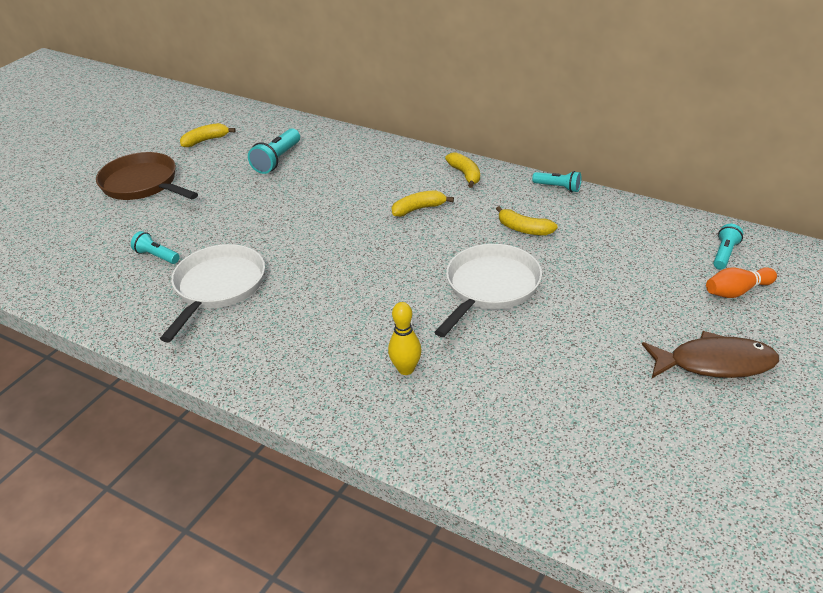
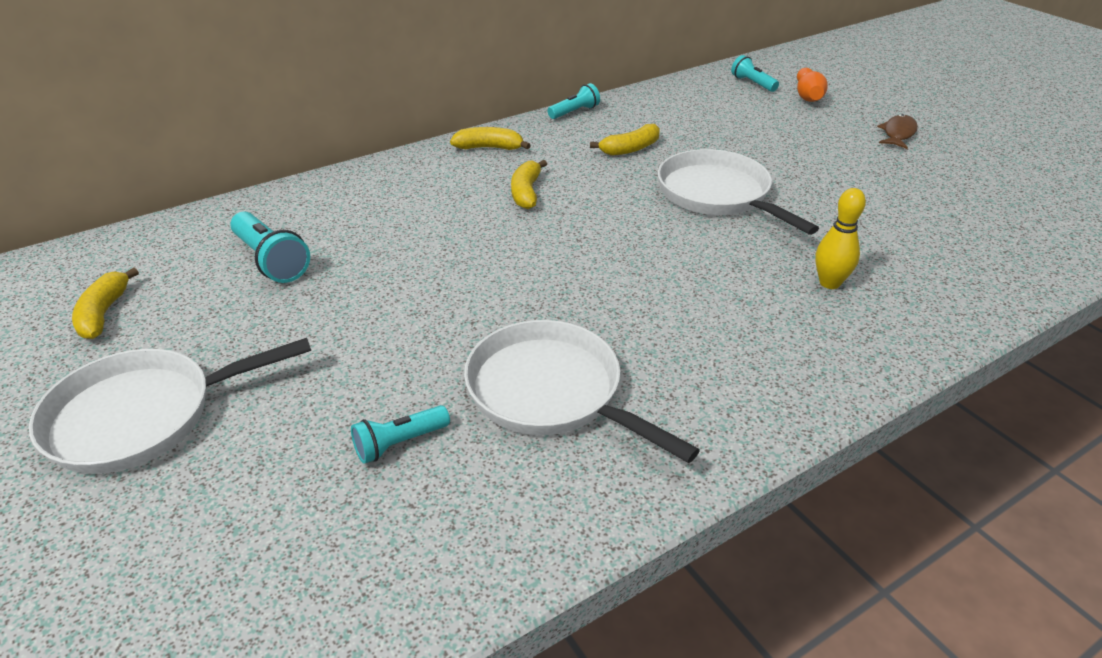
camera: 65 degrees left, 0 degrees up
(143, 184) = (143, 416): brown pan -> white pan
(715, 363) = (898, 134): brown fish -> brown fish, size x0.59

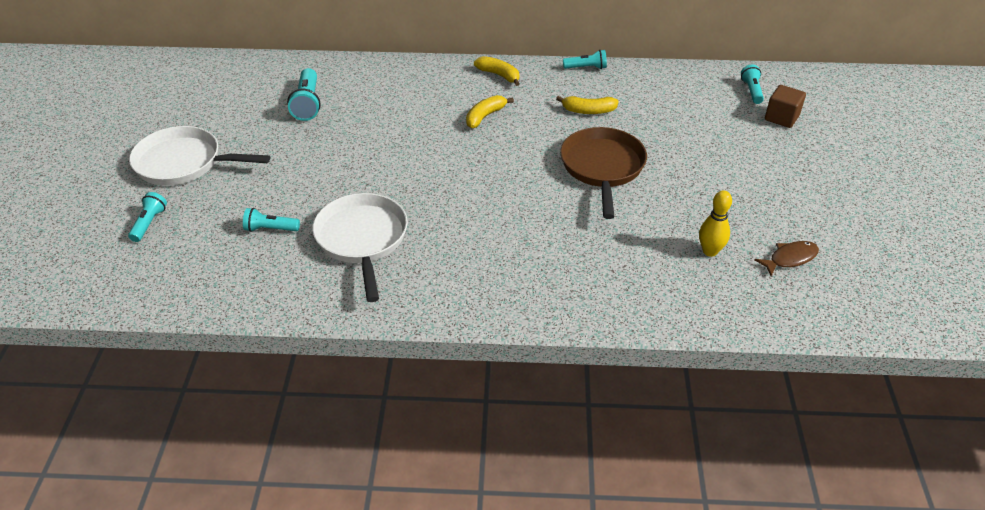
camera: 35 degrees right, 5 degrees up
(104, 313) = (211, 102): yellow banana -> none
(170, 538) = (149, 223): none -> turquoise flashlight
(718, 195) = (602, 168): white pan -> brown pan
(808, 96) = (781, 118): orange bowling pin -> brown cube
(829, 283) = (593, 255): yellow bowling pin -> yellow bowling pin (710, 251)
(898, 134) = (808, 176): brown fish -> brown fish (790, 258)

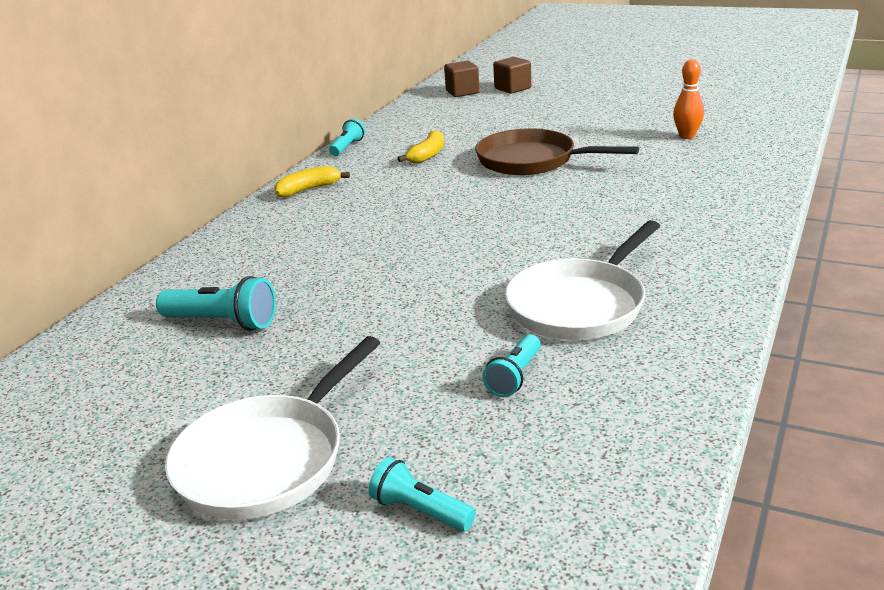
camera: 65 degrees left, 15 degrees down
(362, 240) = (580, 305): white pan -> white pan turned 60 degrees counterclockwise
(485, 116) = (384, 205): yellow banana -> none
(710, 251) = (687, 136): yellow bowling pin -> orange bowling pin
(751, 91) = (462, 92): turquoise flashlight -> brown cube
(790, 258) = (709, 112): brown fish -> none

